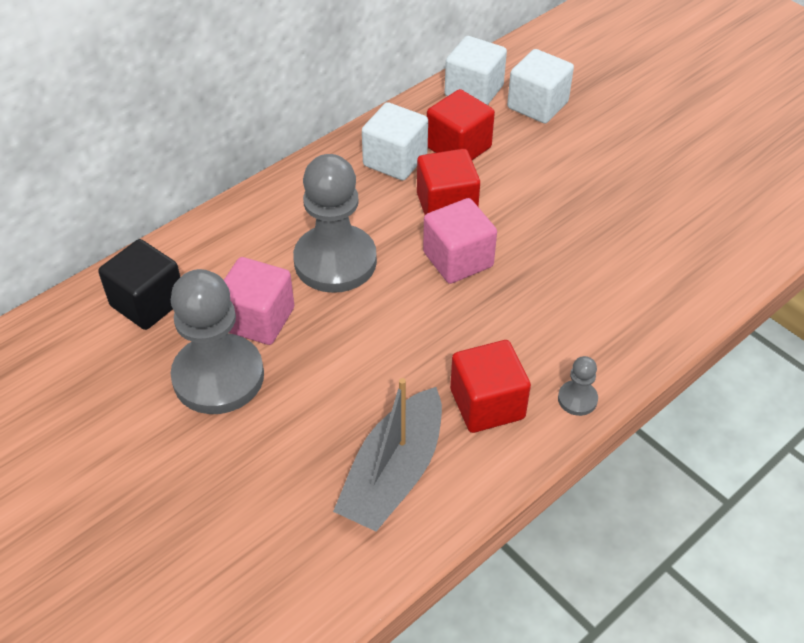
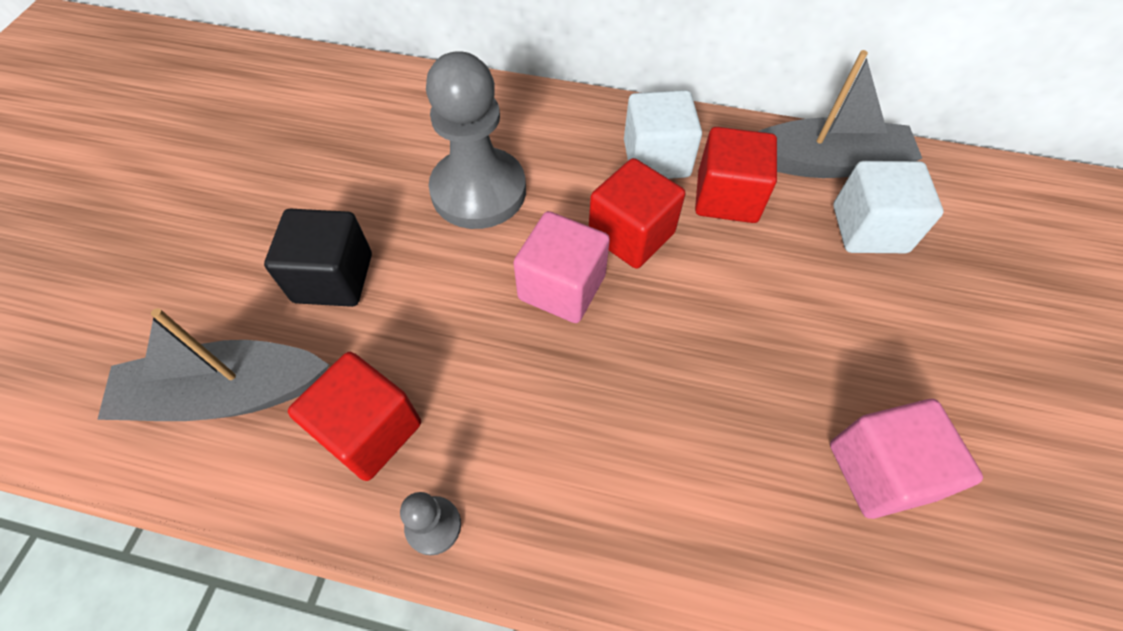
camera: 55 degrees right, 10 degrees up
(148, 303) = (334, 100): black cube -> black cube (333, 278)
(218, 376) = (278, 191): grey pawn -> none
(258, 319) = (364, 179): pink cube -> pink cube (880, 471)
(474, 91) = (826, 163): white cube -> grey boat

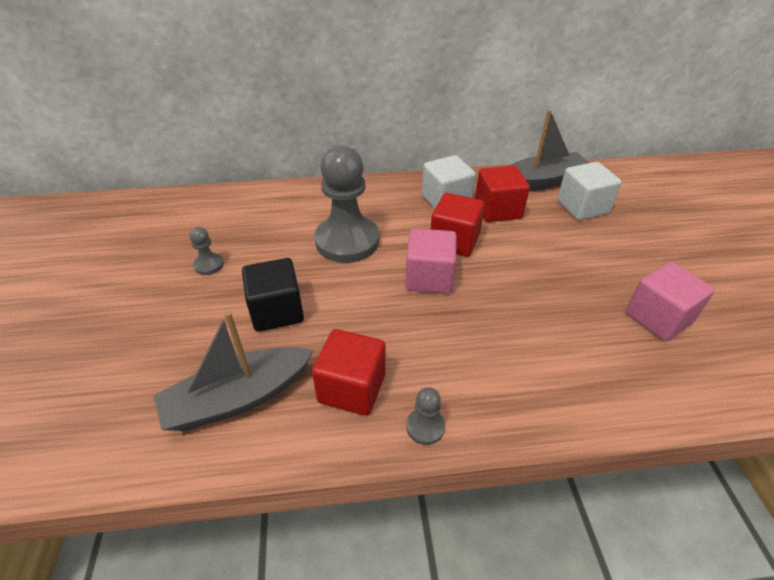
camera: 20 degrees left, 15 degrees down
(284, 179) = (209, 265): none -> grey pawn

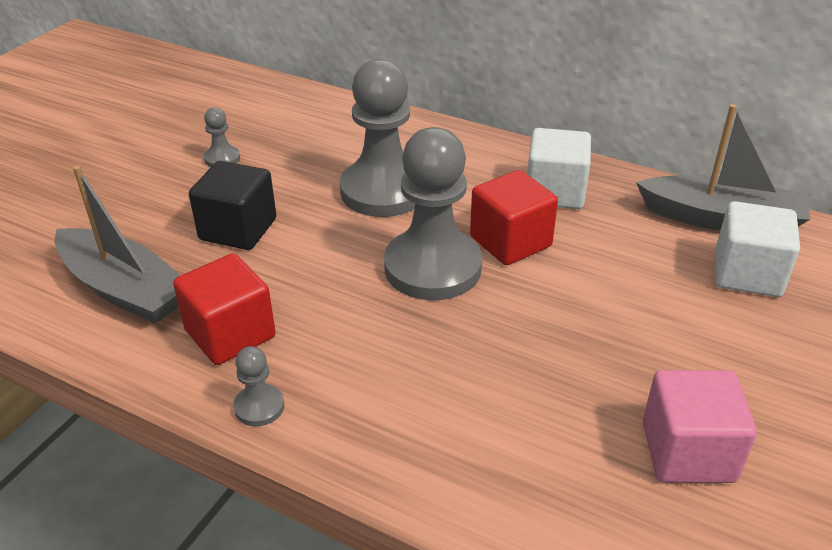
camera: 35 degrees right, 5 degrees down
(238, 398) = (124, 289): grey boat -> grey boat turned 150 degrees counterclockwise
(429, 277) = (432, 267): pink cube -> grey pawn
(497, 210) = (612, 229): red cube -> none

